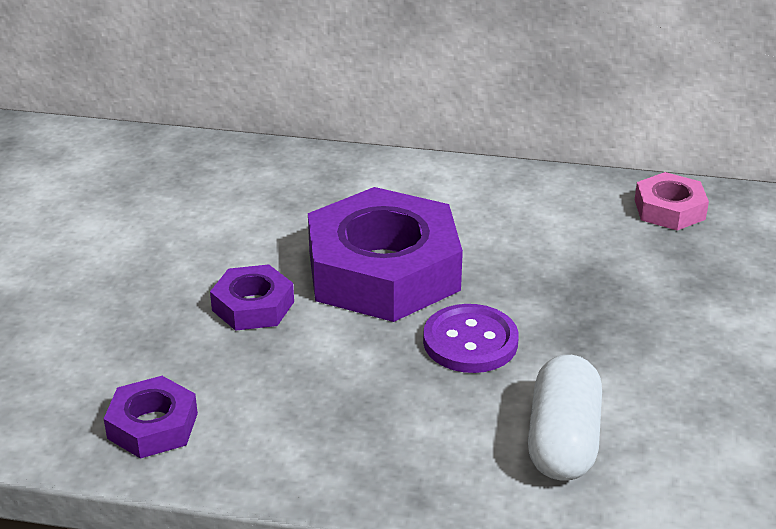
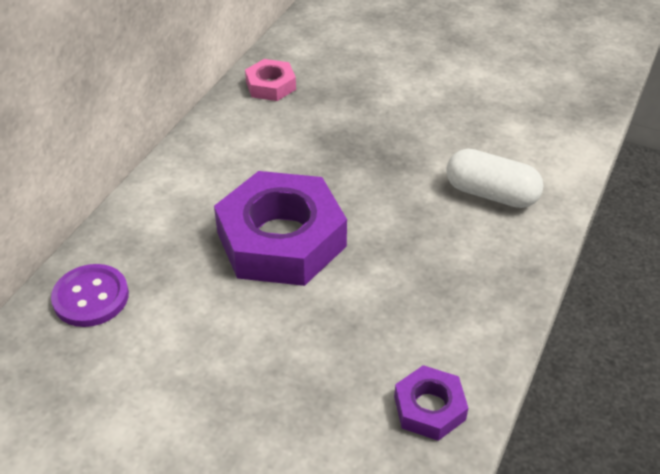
camera: 75 degrees left, 10 degrees up
(253, 306) = (297, 324): purple nut -> none
(470, 342) = (382, 212): purple button -> purple button (91, 297)

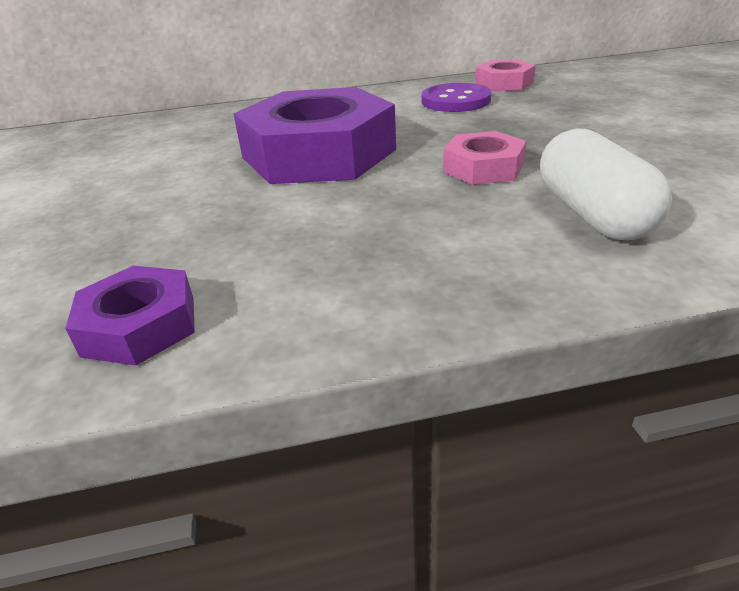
camera: 55 degrees right, 10 degrees down
(91, 297) = (159, 128): purple button -> purple button (455, 101)
(396, 189) = (483, 168): none -> pink nut

